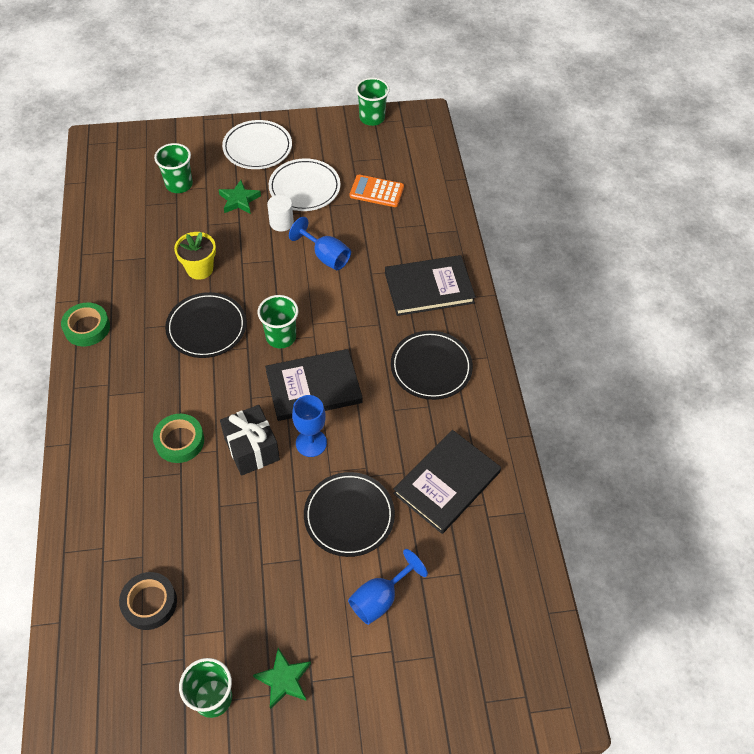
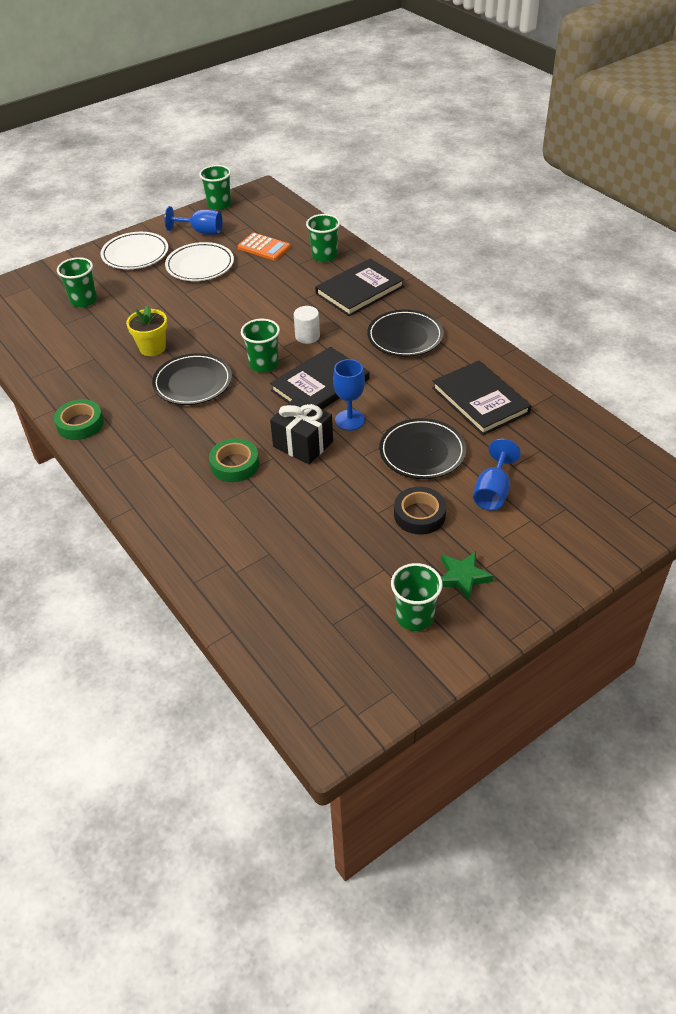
camera: 25 degrees left, 10 degrees down
(149, 603) = (303, 581): black tape -> black tape (419, 515)
(239, 200) = (148, 292): green star -> none
(281, 222) = (199, 293): white cylinder -> white cylinder (307, 336)
(326, 256) = (257, 301): blue goblet -> blue goblet (201, 232)
(376, 191) = (264, 247): orange calculator -> orange calculator turned 135 degrees counterclockwise
(425, 228) = (324, 256): none -> green cup
(447, 483) = (480, 400): black book -> black book turned 45 degrees counterclockwise

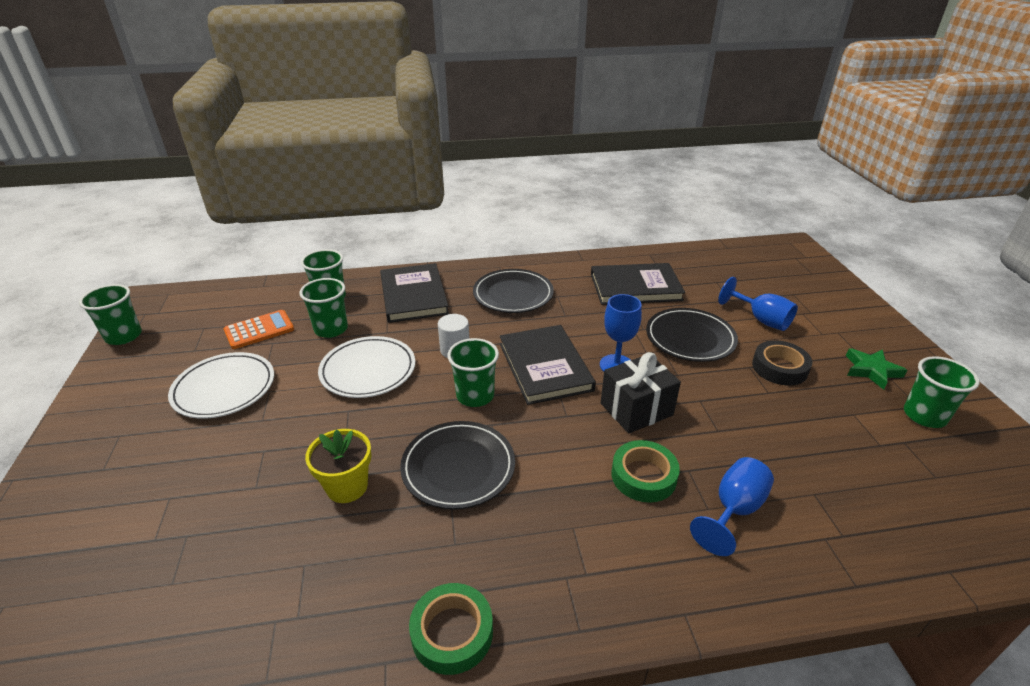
camera: 65 degrees left, 10 degrees down
(83, 300) = (143, 536): green cup -> green cup (331, 329)
(135, 254) = (111, 442): white plate -> white plate (368, 370)
(201, 232) = (156, 366): blue goblet -> blue goblet (734, 510)

